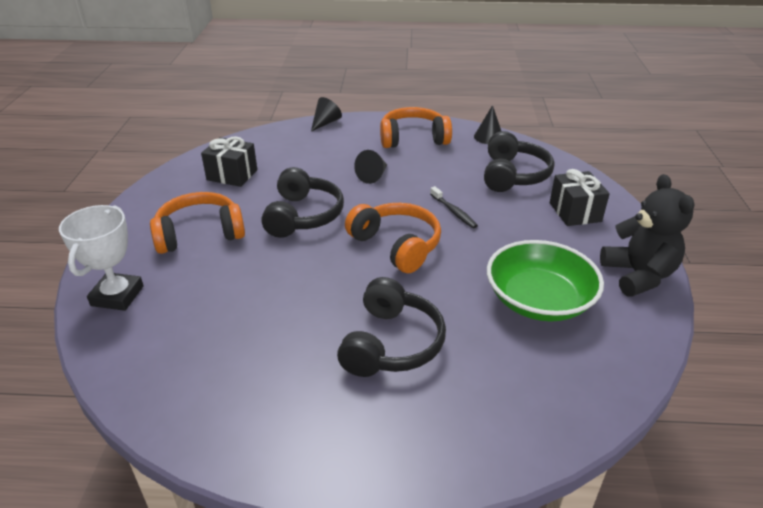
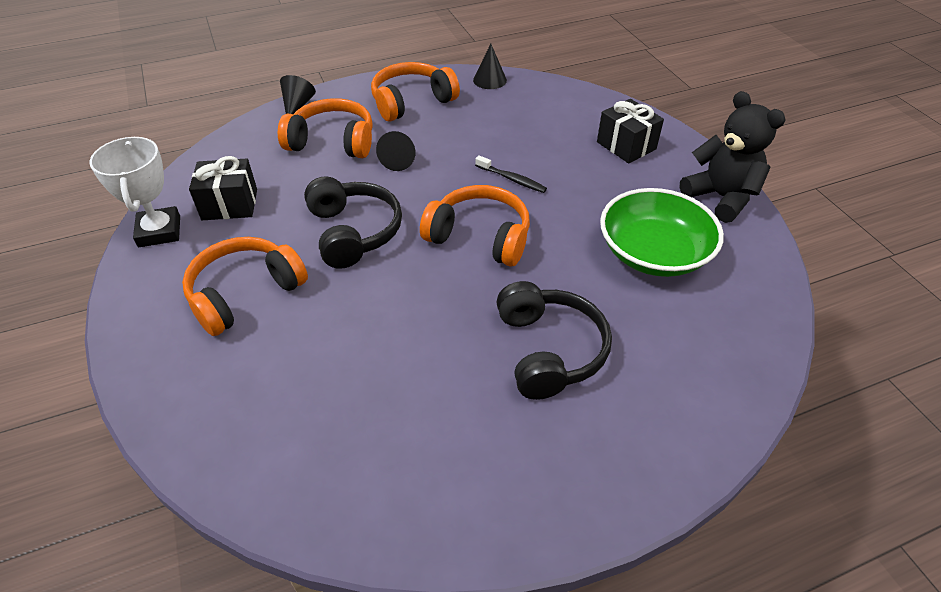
camera: 25 degrees left, 10 degrees up
(117, 296) = (198, 408): white trophy -> white trophy (159, 231)
(333, 152) = (332, 142): none -> orange headphones
(513, 175) = (542, 119): black headphones -> none

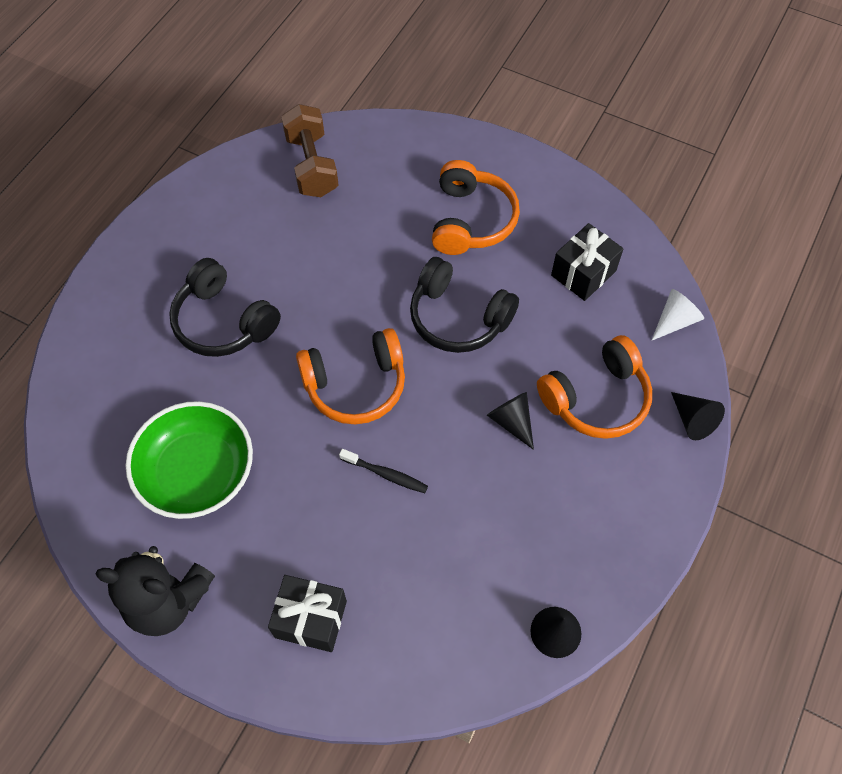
camera: 140 degrees right, 15 degrees up
(159, 231) = (596, 218): white trophy -> none
(224, 147) = (675, 320): none -> white cone
(307, 460) = (312, 165): none -> brown dumbbell
(411, 102) = (594, 518): orange headphones -> none
(512, 179) = (386, 474): black toothbrush -> black toothbrush turned 150 degrees counterclockwise

